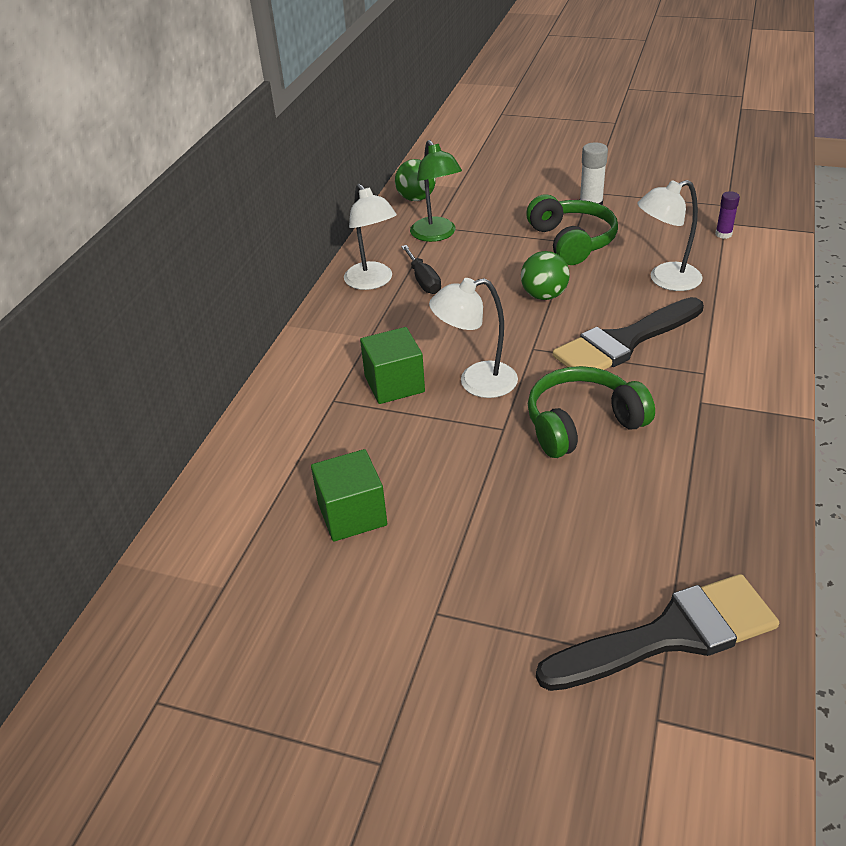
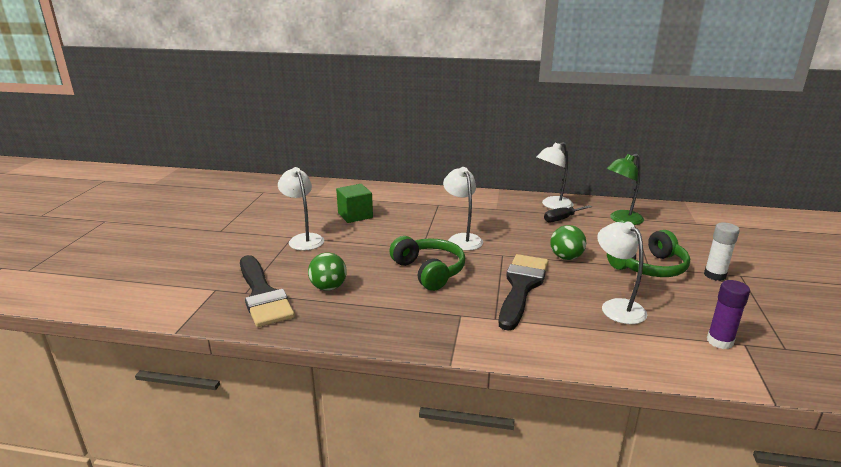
camera: 80 degrees right, 15 degrees down
(394, 384) = (455, 217): green cube -> none
(416, 198) = (665, 211): green ball -> green ball (328, 287)
(449, 591) = (303, 239): none -> white lamp
(624, 342) = (521, 287): black brush -> black brush turned 60 degrees clockwise
(723, 234) = (719, 341): purple glue stick -> purple glue stick, size x1.53

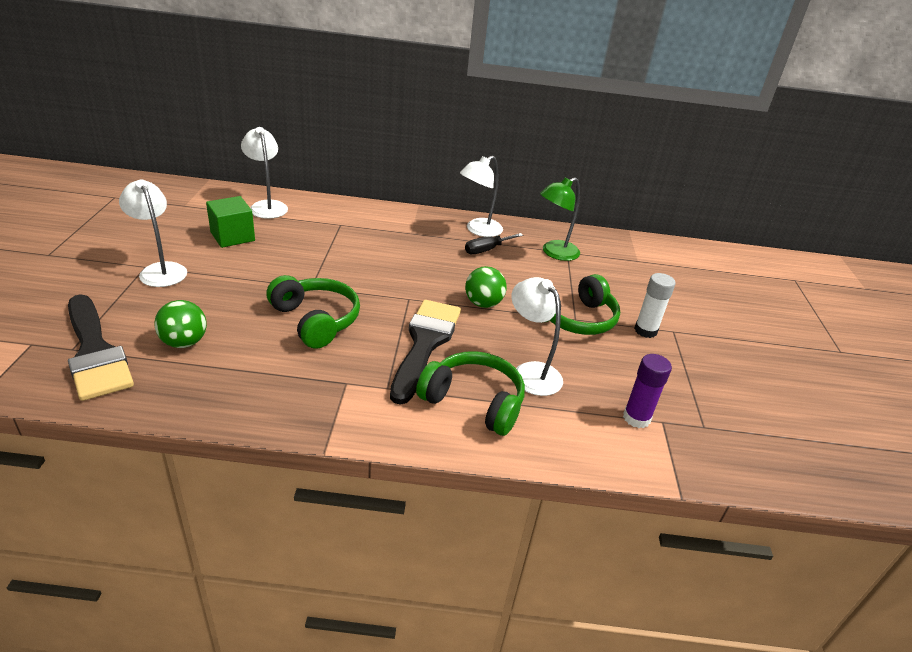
camera: 10 degrees left, 10 degrees up
(462, 239) = (363, 275): white lamp -> white lamp (267, 206)
(571, 329) = (474, 402): none -> green headphones

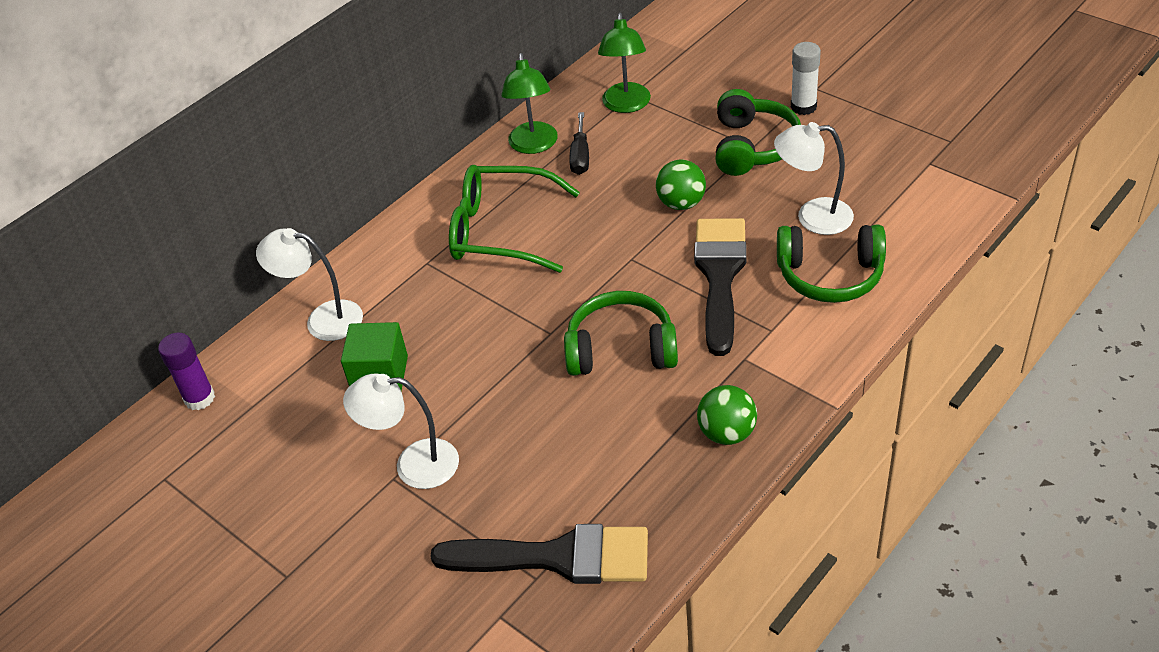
camera: 45 degrees left, 10 degrees up
(184, 342) = (589, 473): green ball -> green ball (727, 433)
(390, 241) = (500, 230): none -> green glasses
(425, 343) = (720, 276): black brush -> black brush turned 45 degrees clockwise
(474, 402) = (830, 275): green headphones -> green headphones turned 150 degrees counterclockwise
(478, 230) = (533, 145): white lamp -> green lamp
(636, 418) = (916, 177): purple glue stick -> purple glue stick (199, 398)

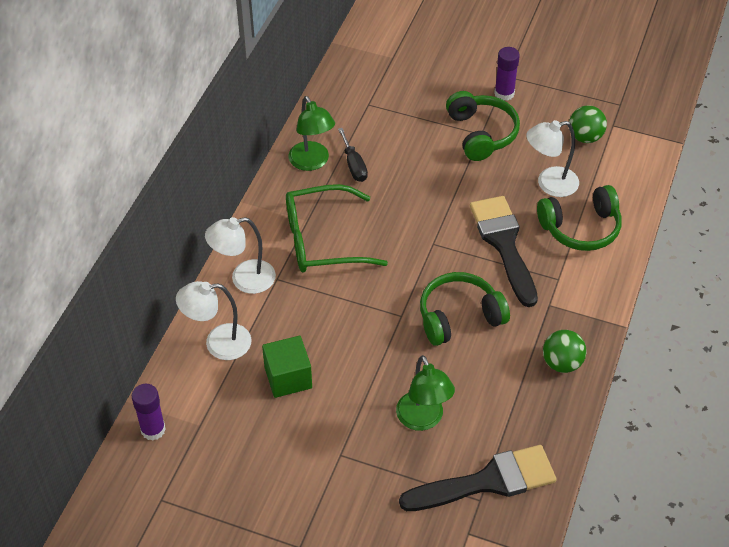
camera: 25 degrees left, 5 degrees up
(413, 464) = (350, 440): white lamp -> white lamp (244, 279)
(626, 105) = (369, 114): green lamp -> green lamp (423, 420)
(681, 203) = (449, 191): green ball -> green ball (585, 137)
(803, 107) = (504, 93): white glue stick -> purple glue stick

